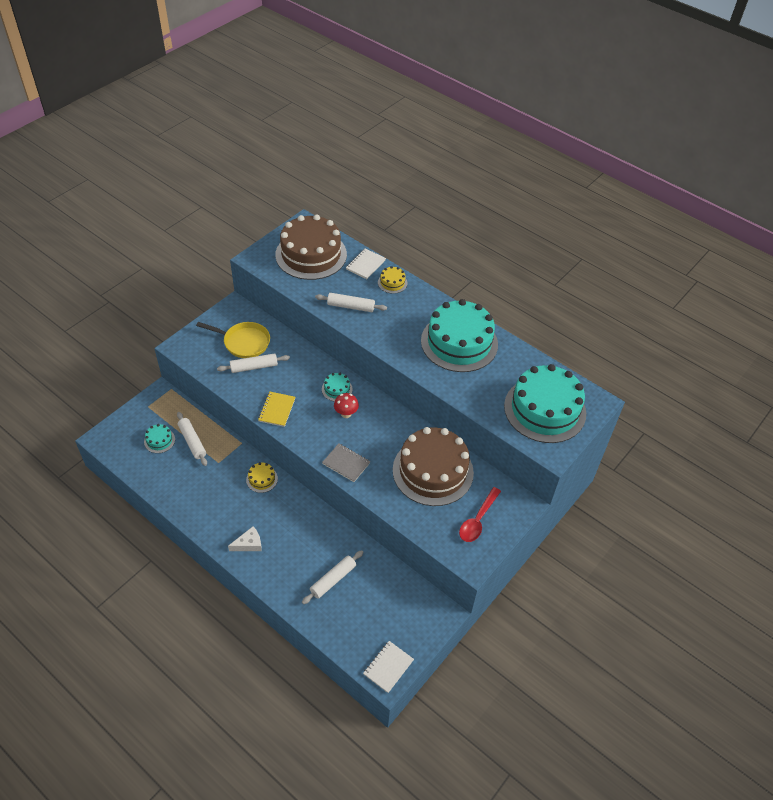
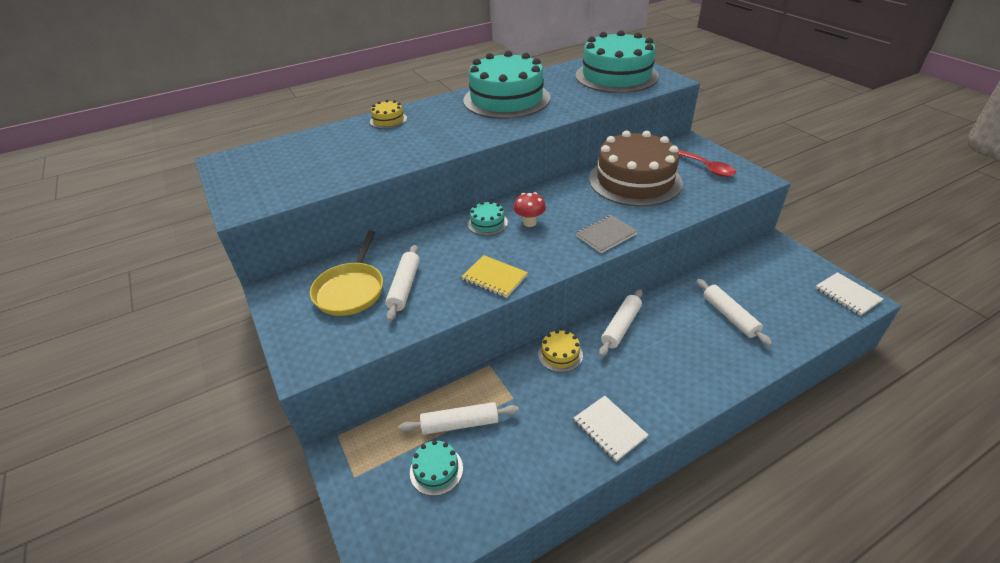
camera: 65 degrees left, 10 degrees down
(244, 342) = (351, 290): yellow pan -> yellow pan turned 150 degrees clockwise
(249, 544) = (665, 387): white cheese -> none
(311, 254) = (285, 163): brown cake -> none
(351, 307) = (403, 149): white rolling pin -> white rolling pin (621, 326)
(365, 265) = (343, 131): white notebook -> white notebook (609, 429)

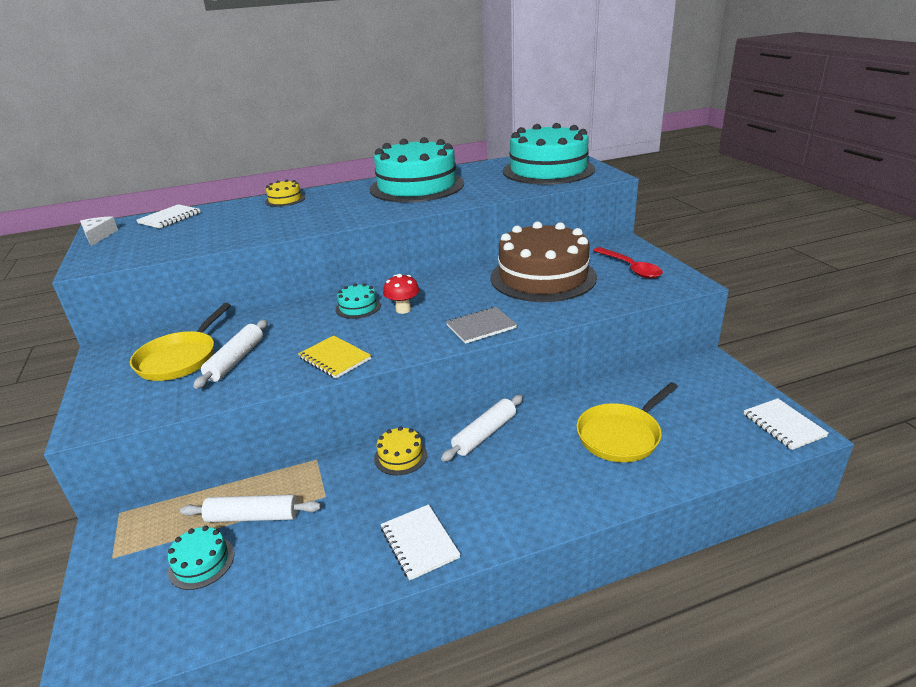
camera: 10 degrees right, 10 degrees down
(225, 173) = (98, 236): none -> white cheese
(285, 147) = (170, 218): none -> white notebook
(730, 316) = (621, 435): white rolling pin -> yellow pan

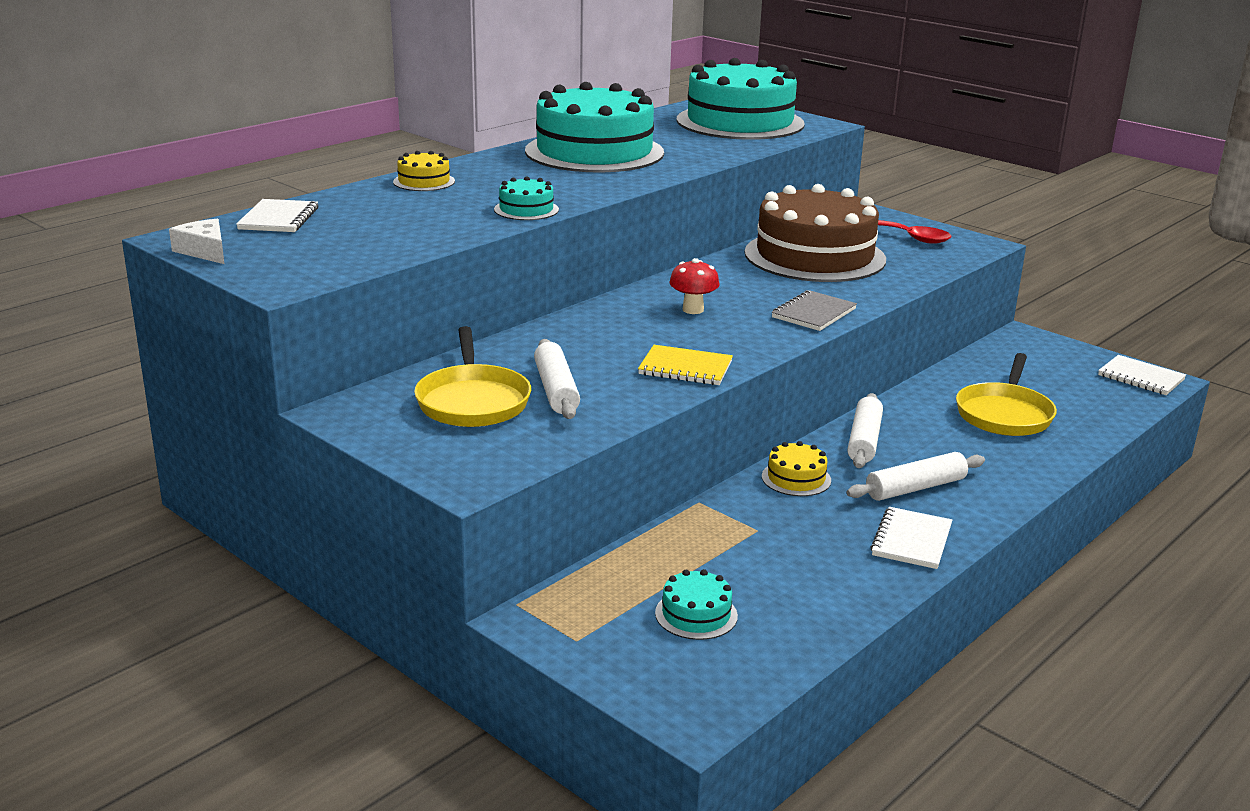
camera: 30 degrees left, 5 degrees down
(253, 516) = (698, 565): white rolling pin -> white rolling pin (915, 488)
(358, 307) = (629, 315): turquoise cake -> turquoise cake (526, 209)
(419, 543) = (911, 540): white notebook -> white notebook turned 75 degrees clockwise

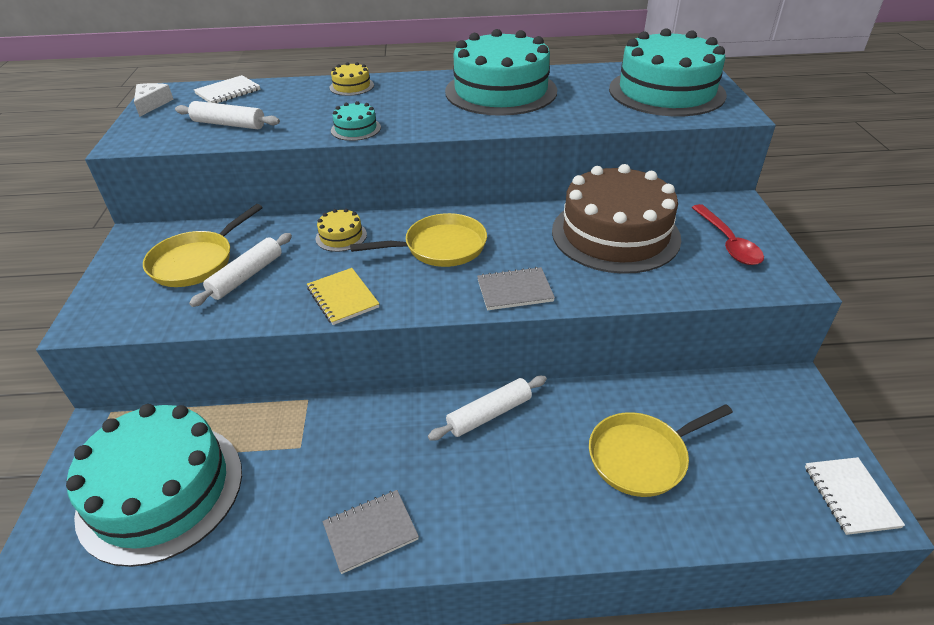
camera: 45 degrees right, 15 degrees up
(693, 310) = (440, 247): red mushroom -> yellow pan
(696, 614) = (161, 491): turquoise cake -> turquoise cake, size x2.46
(796, 478) = (391, 419): yellow cake -> yellow cake (341, 236)
(911, 540) = (370, 532): white notebook -> grey notebook
(915, 488) = (453, 483): white rolling pin -> white rolling pin (229, 124)

